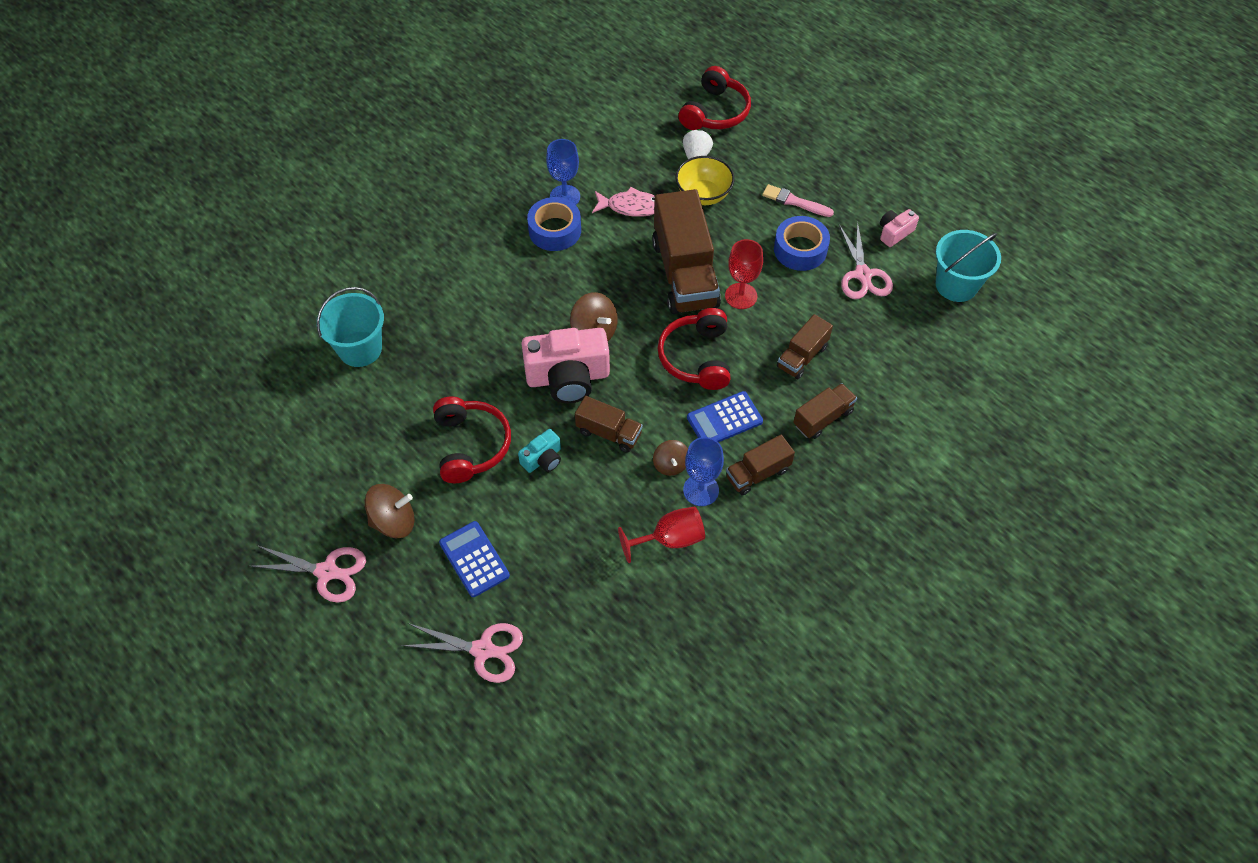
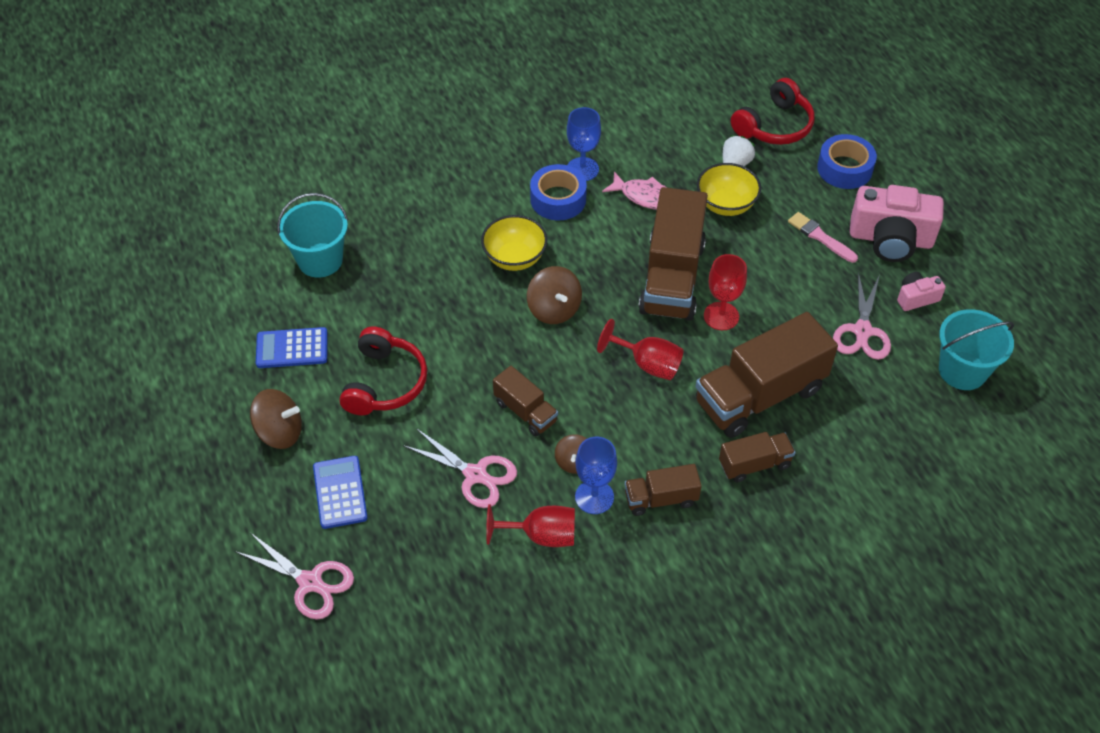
camera: 20 degrees right, 5 degrees down
(326, 572) = (197, 459): pink scissors -> pink scissors (475, 475)
(539, 295) = (514, 258): none -> yellow bowl
(543, 459) = (449, 417): turquoise camera -> none
(568, 377) = (508, 345): pink camera -> pink camera (890, 239)
(696, 357) = (647, 364): red headphones -> red goblet
(724, 419) = (649, 434): blue calculator -> blue calculator (292, 348)
(800, 249) = (805, 287): blue tape -> blue tape (844, 169)
(802, 357) = (759, 395): brown truck -> brown truck, size x1.96

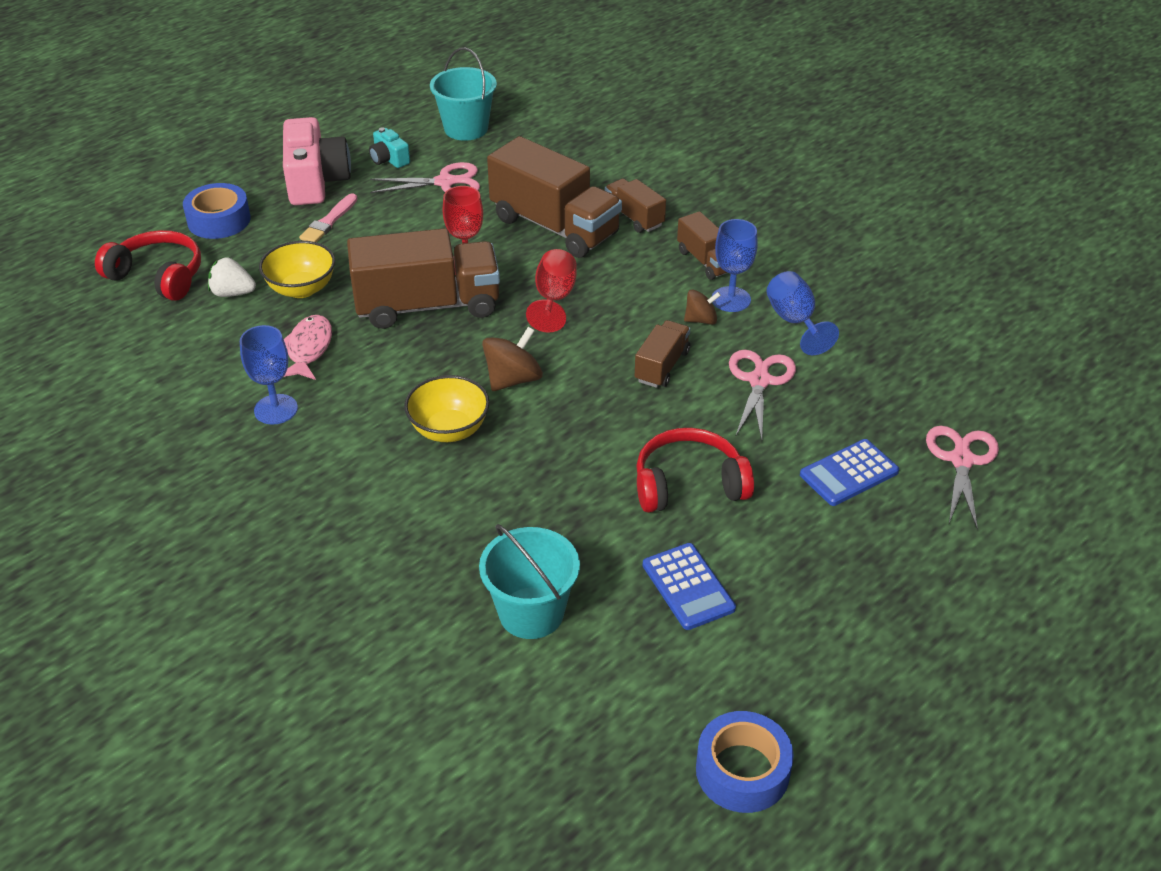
camera: 110 degrees left, 10 degrees down
(280, 432) = (810, 552): brown spinning top -> none
(541, 535) = (794, 321): red goblet -> blue goblet
(558, 199) = (336, 418): blue tape -> blue tape (742, 771)
(916, 298) = (389, 159): pink camera -> turquoise camera

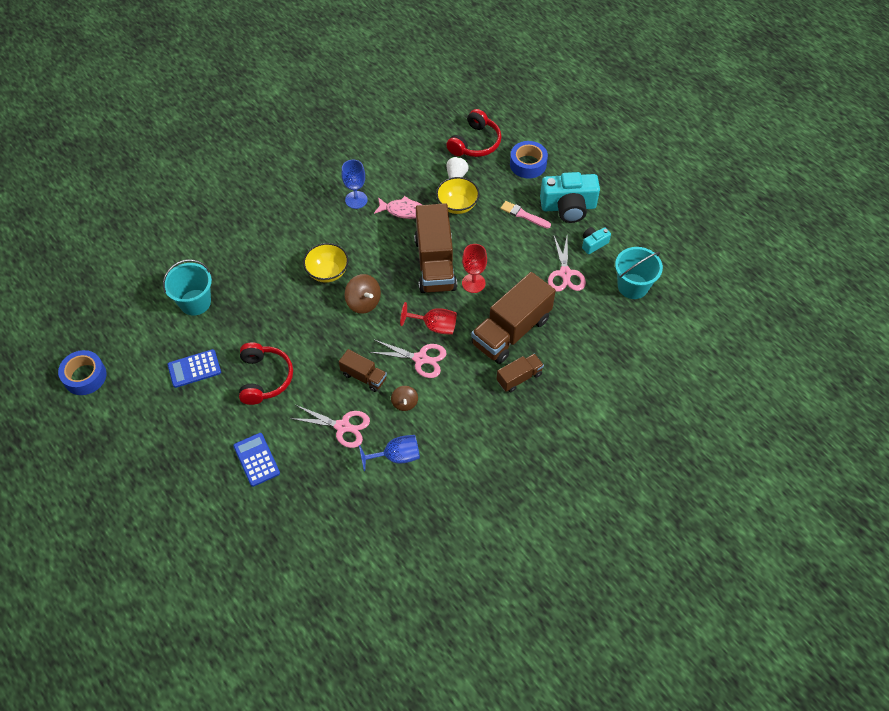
camera: 95 degrees right, 15 degrees up
(316, 181) = (568, 207): pink camera -> turquoise camera
(705, 261) = (466, 414): brown truck -> none
(731, 299) = (423, 423): blue goblet -> none
(961, 460) = (254, 524): pink scissors -> pink scissors (420, 359)

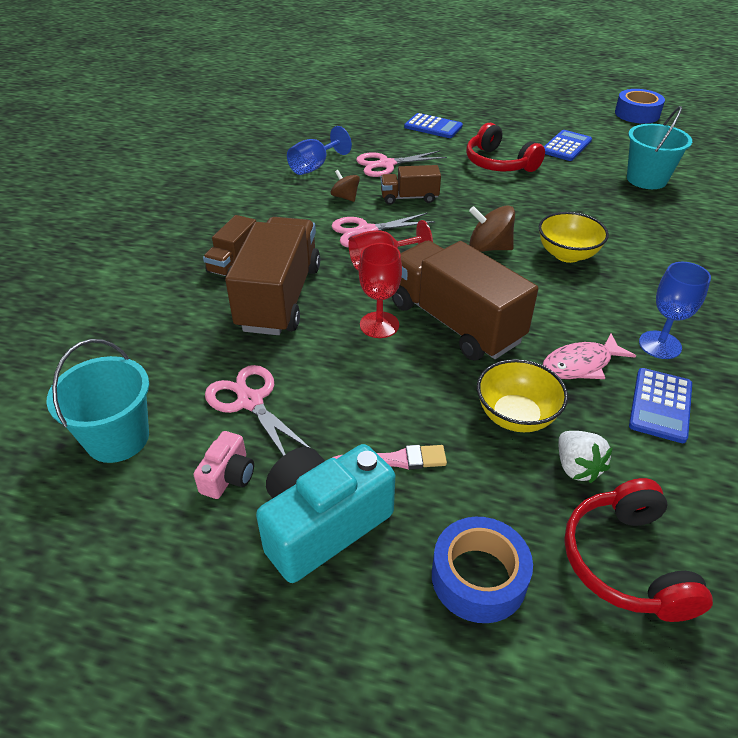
camera: 145 degrees right, 15 degrees down
(394, 178) = (660, 405): none -> blue calculator
(593, 244) = (228, 476): turquoise camera -> pink camera

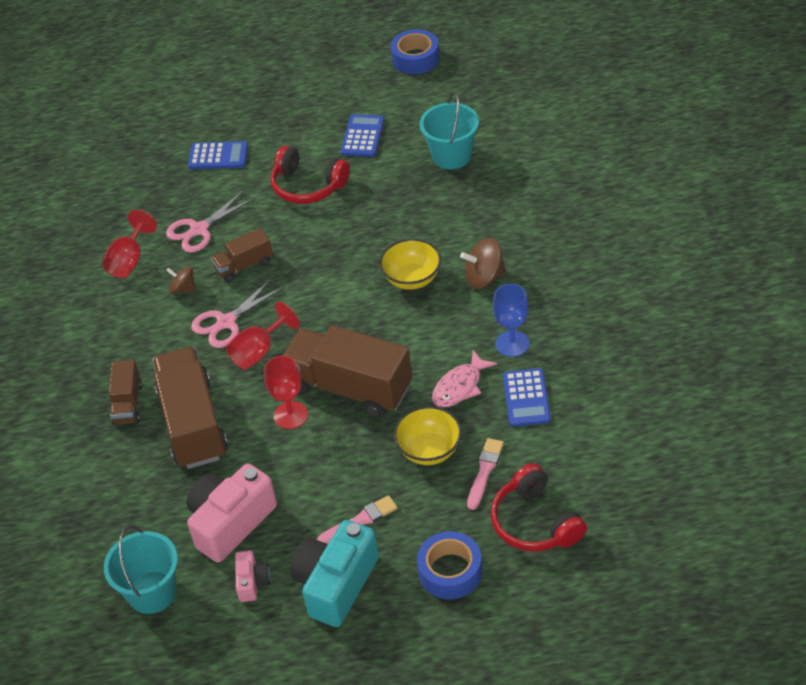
camera: 20 degrees left, 5 degrees up
(250, 401) = (230, 523): pink scissors -> pink camera
(314, 167) = (129, 260): blue goblet -> red goblet
(489, 248) = (343, 298): brown spinning top -> brown spinning top (484, 277)
(577, 467) = (484, 471): white strawberry -> pink brush

